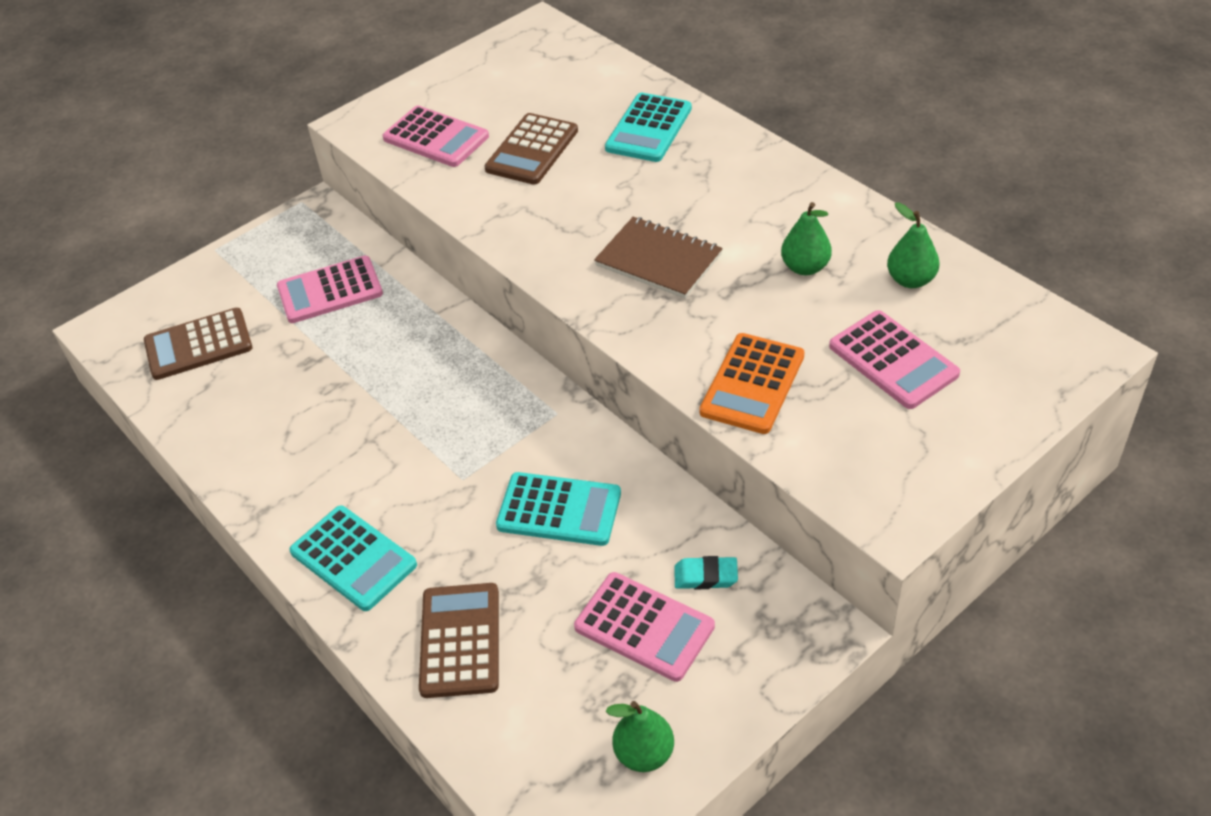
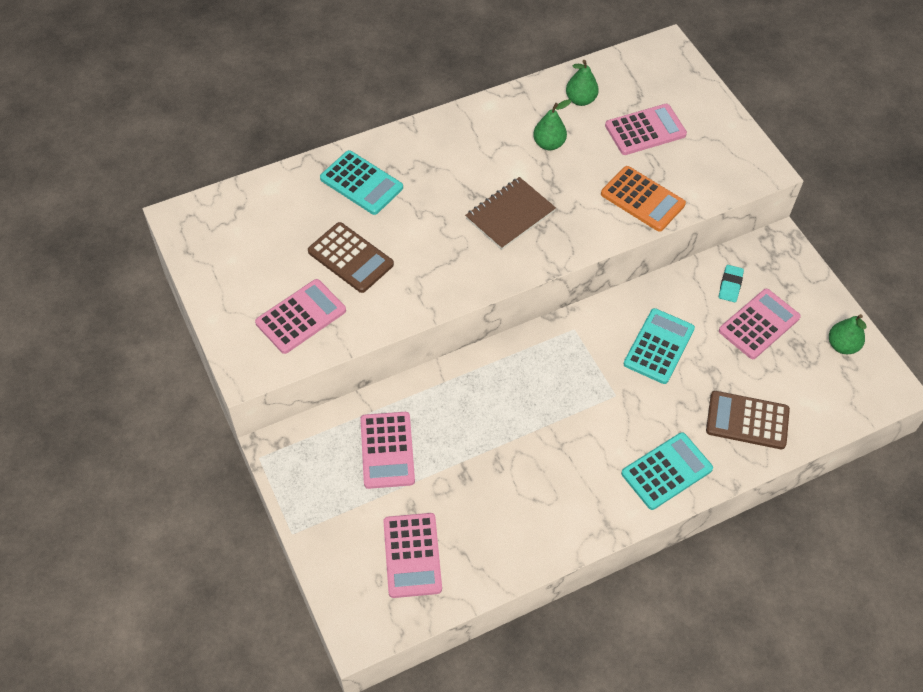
camera: 80 degrees left, 10 degrees up
(198, 345) = (412, 555): brown calculator -> pink calculator

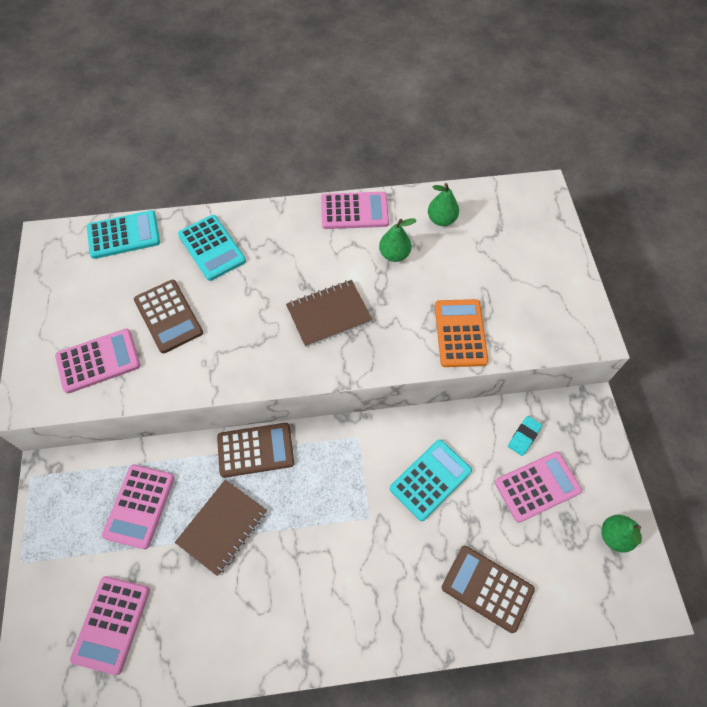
camera: 20 degrees right, 5 degrees up
(478, 369) = (255, 450): none -> brown calculator
(479, 444) = (222, 527): none -> brown notebook
(642, 199) = (460, 333): orange calculator -> orange calculator turned 150 degrees counterclockwise
(645, 130) = (490, 264): pink calculator -> pink calculator (354, 211)
(666, 471) = (386, 617): turquoise calculator -> turquoise calculator (124, 235)

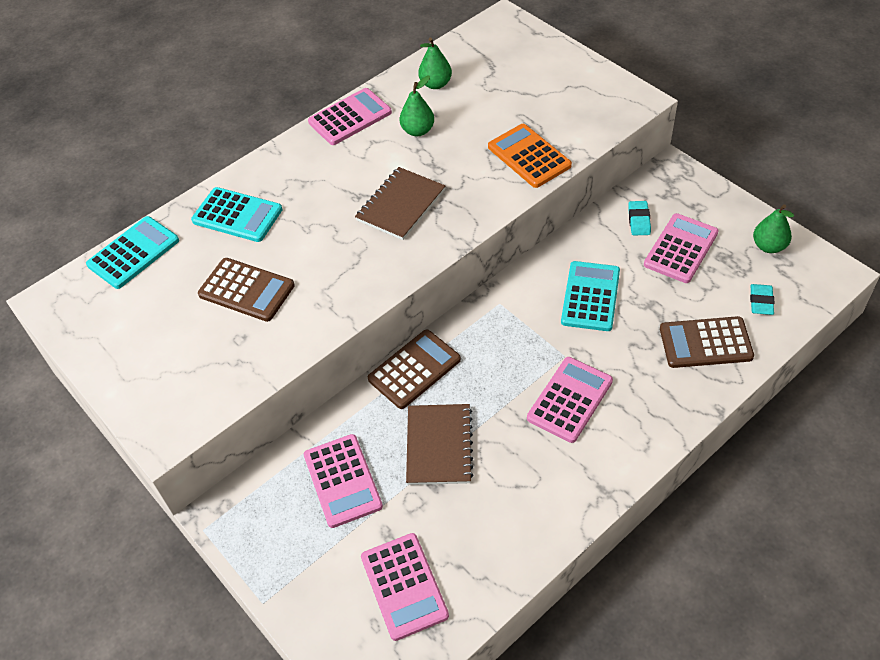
camera: 30 degrees left, 10 degrees down
(98, 361) = (209, 363): pink calculator -> pink calculator (569, 399)
(564, 584) = (761, 302): none -> turquoise eraser

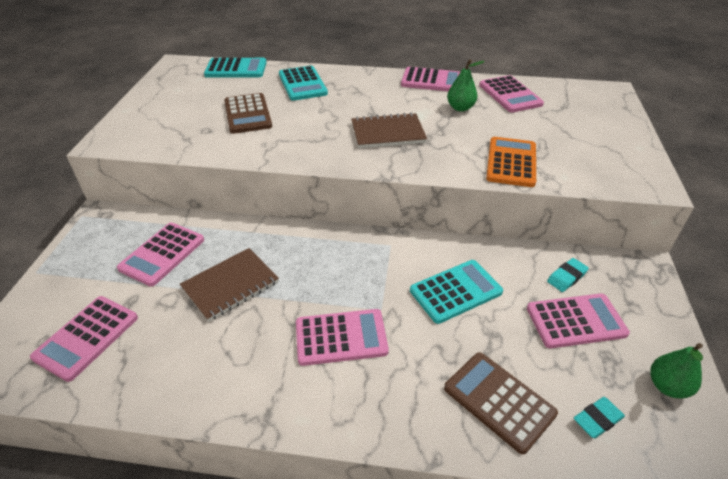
camera: 45 degrees right, 10 degrees down
(414, 369) = (287, 236): brown calculator -> none
(435, 84) = (510, 95): green pear -> pink calculator

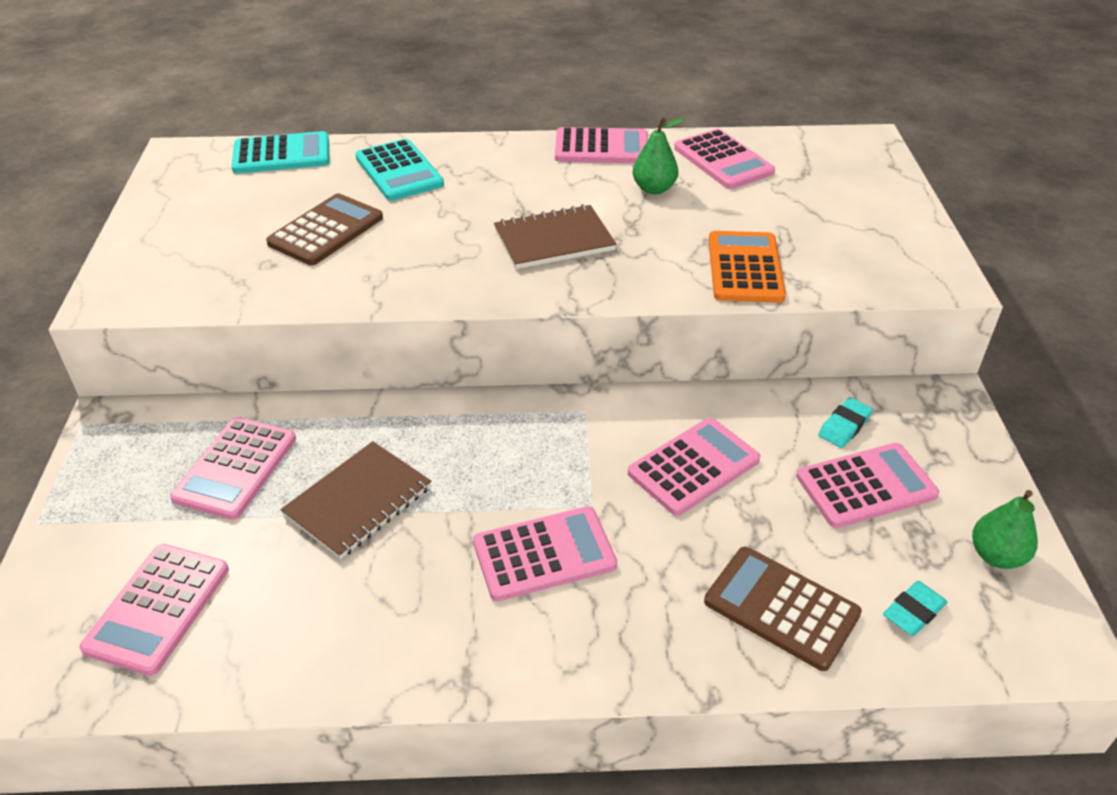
camera: 10 degrees left, 0 degrees up
(248, 114) = (326, 230): brown calculator -> brown calculator turned 120 degrees counterclockwise
(455, 291) = (693, 466): turquoise calculator -> pink calculator

